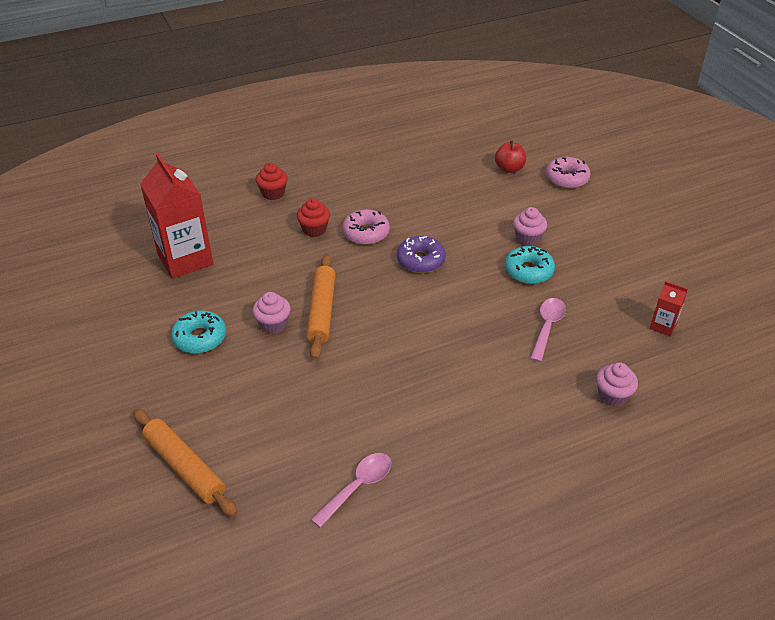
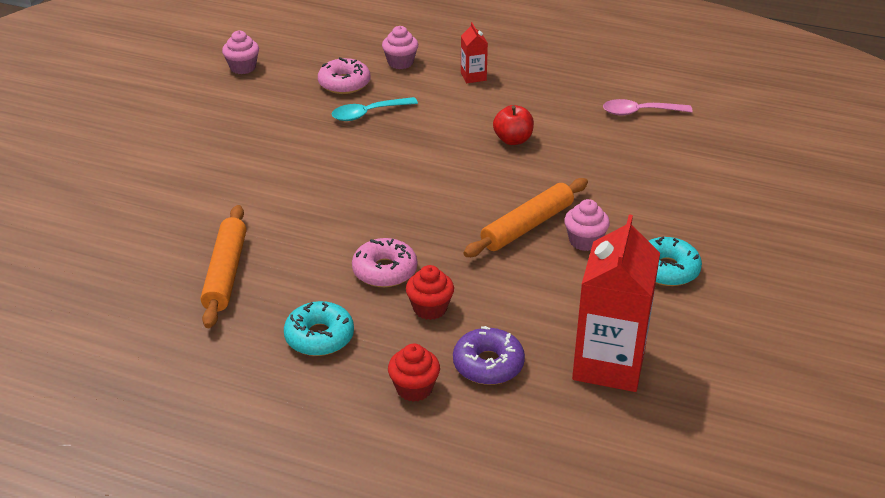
camera: 135 degrees left, 5 degrees down
(184, 467) = (760, 185): orange rolling pin -> orange rolling pin (226, 273)
(421, 260) = (377, 214): purple donut -> purple donut (488, 364)
(509, 169) = (134, 244): red apple -> red apple (513, 140)
(528, 238) = (256, 174): pink cupcake -> pink cupcake (243, 67)
(528, 271) = (307, 152): turquoise donut -> turquoise donut (319, 337)
(547, 327) = (368, 113): pink spoon -> turquoise spoon
(567, 178) = (111, 199): pink donut -> pink donut (344, 83)
(663, 326) = (291, 71): red carton -> red carton (473, 76)

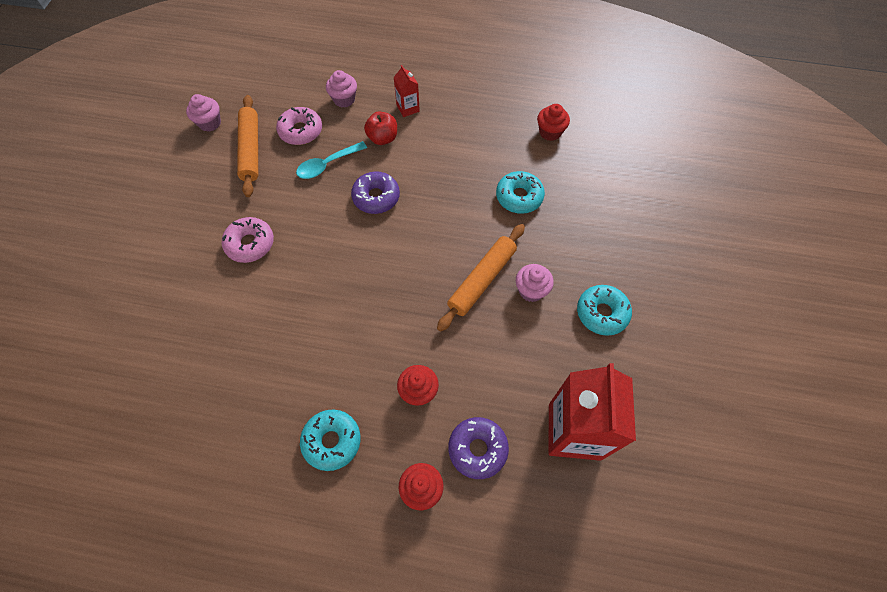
camera: 10 degrees left, 25 degrees up
(226, 273) = (238, 377): orange rolling pin -> orange rolling pin (251, 150)
(385, 271) = (373, 352): pink donut -> pink donut (250, 244)
(418, 145) = (376, 197): none -> purple donut
(513, 140) = (453, 179): red apple -> red apple (382, 138)
(589, 162) = (519, 197): none -> turquoise donut
(640, 112) = (550, 132): pink spoon -> red cupcake

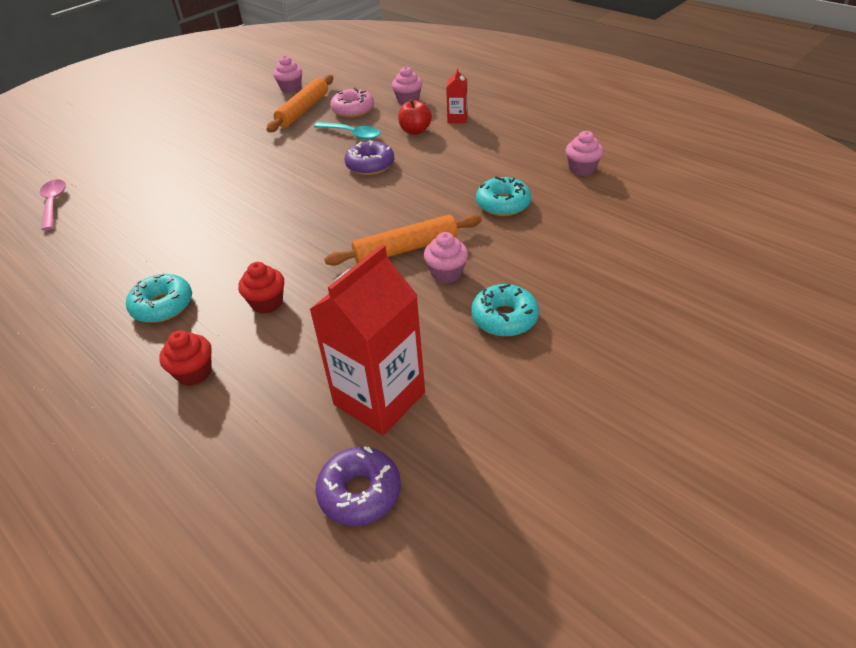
camera: 35 degrees right, 20 degrees down
(96, 384) = (54, 204): none -> pink spoon
(250, 244) = (242, 162): pink donut -> none
(327, 165) = (352, 134): turquoise spoon -> turquoise spoon turned 150 degrees counterclockwise
(477, 449) = (272, 367): purple donut -> purple donut (360, 492)
(550, 132) = (582, 169): red cupcake -> pink cupcake

